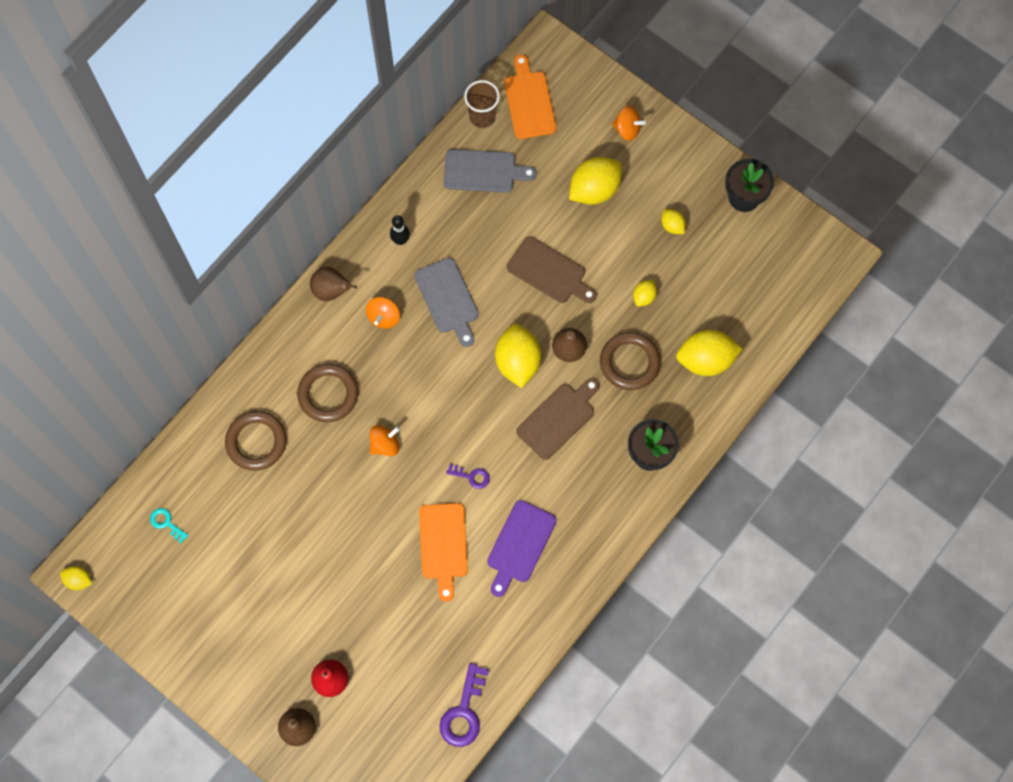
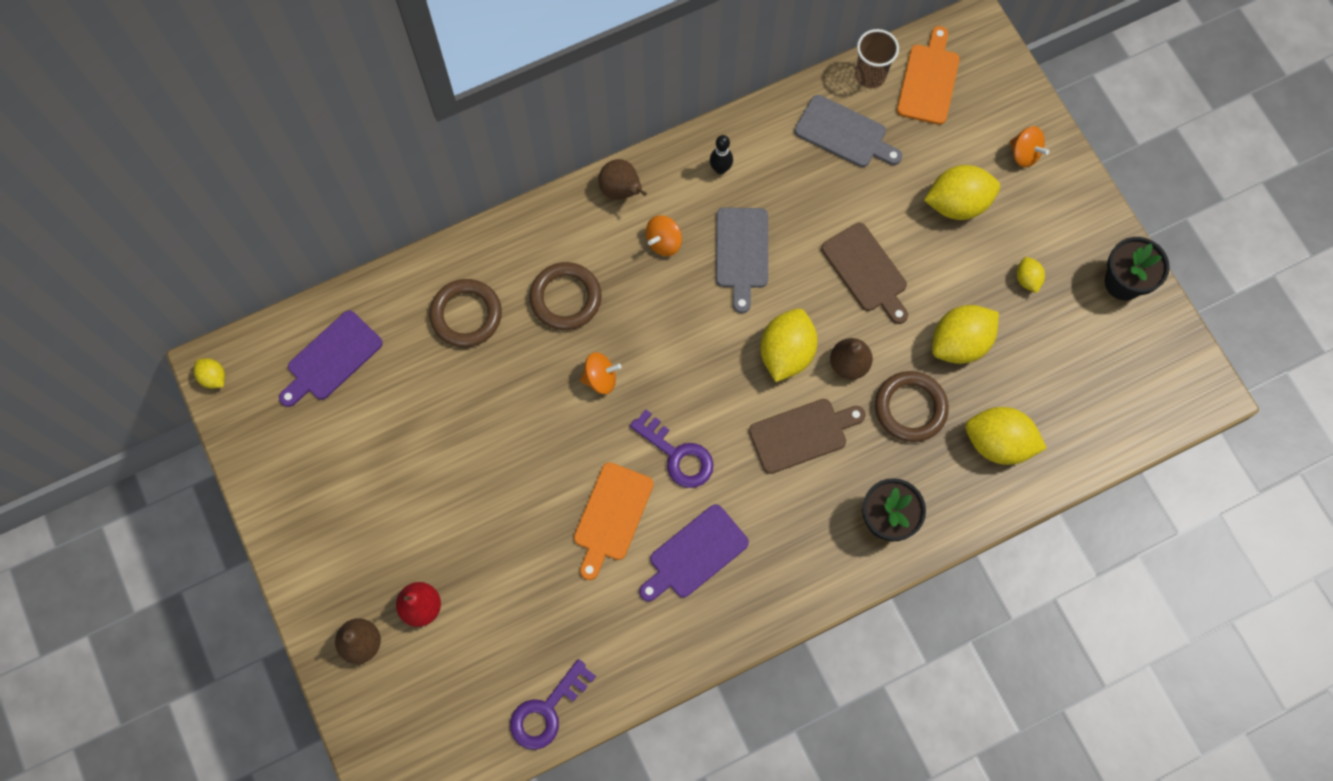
camera: 25 degrees right, 0 degrees up
(166, 523) = (331, 358): turquoise key -> purple cutting board
(472, 476) = (677, 455): purple key -> purple key, size x1.82
(644, 297) = (959, 343): yellow lemon -> yellow lemon, size x2.01

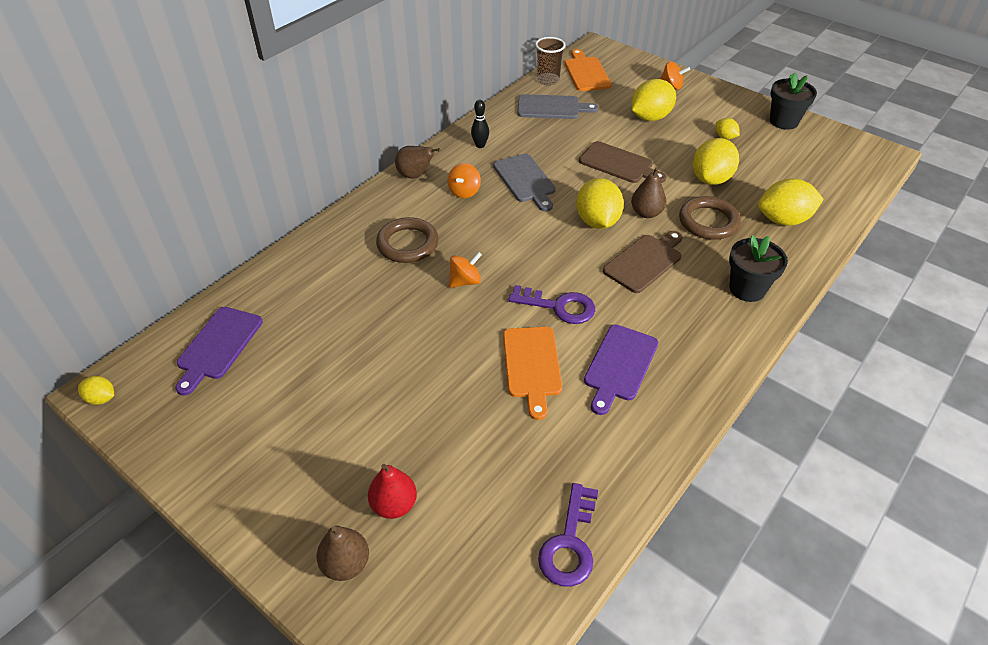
camera: 25 degrees left, 25 degrees down
(466, 315) = (329, 279): brown ring -> none

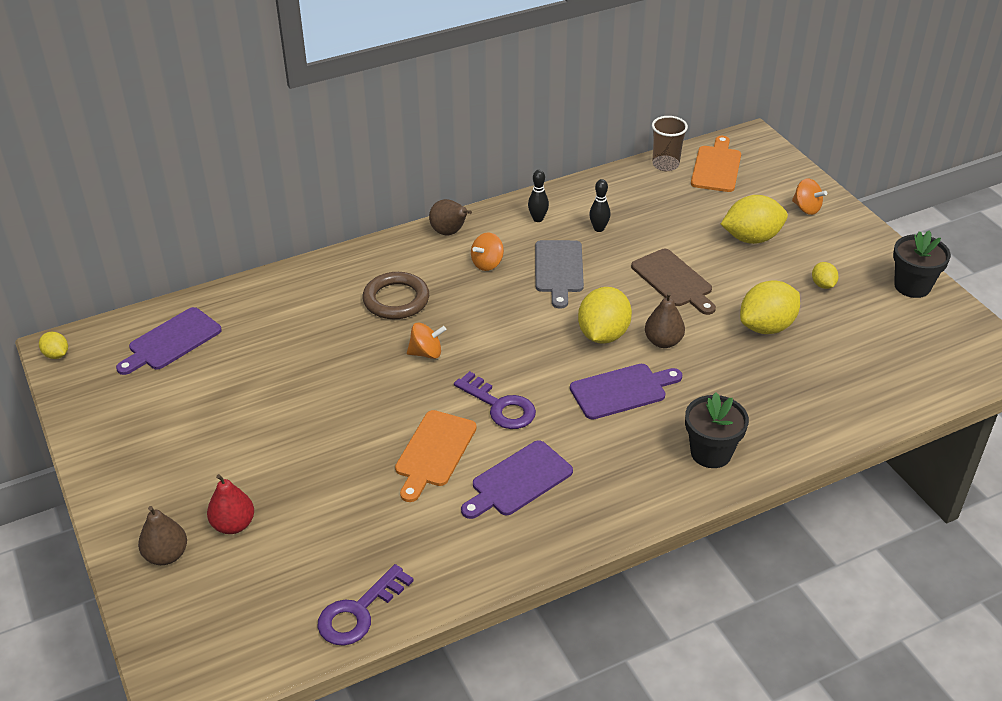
camera: 25 degrees right, 5 degrees down
(533, 140) = (599, 229): none -> black bowling pin
(551, 107) = (646, 197): grey cutting board -> none
(644, 261) = (622, 391): brown cutting board -> purple cutting board
(708, 222) = (725, 371): brown ring -> none
(783, 220) = (814, 395): yellow lemon -> none

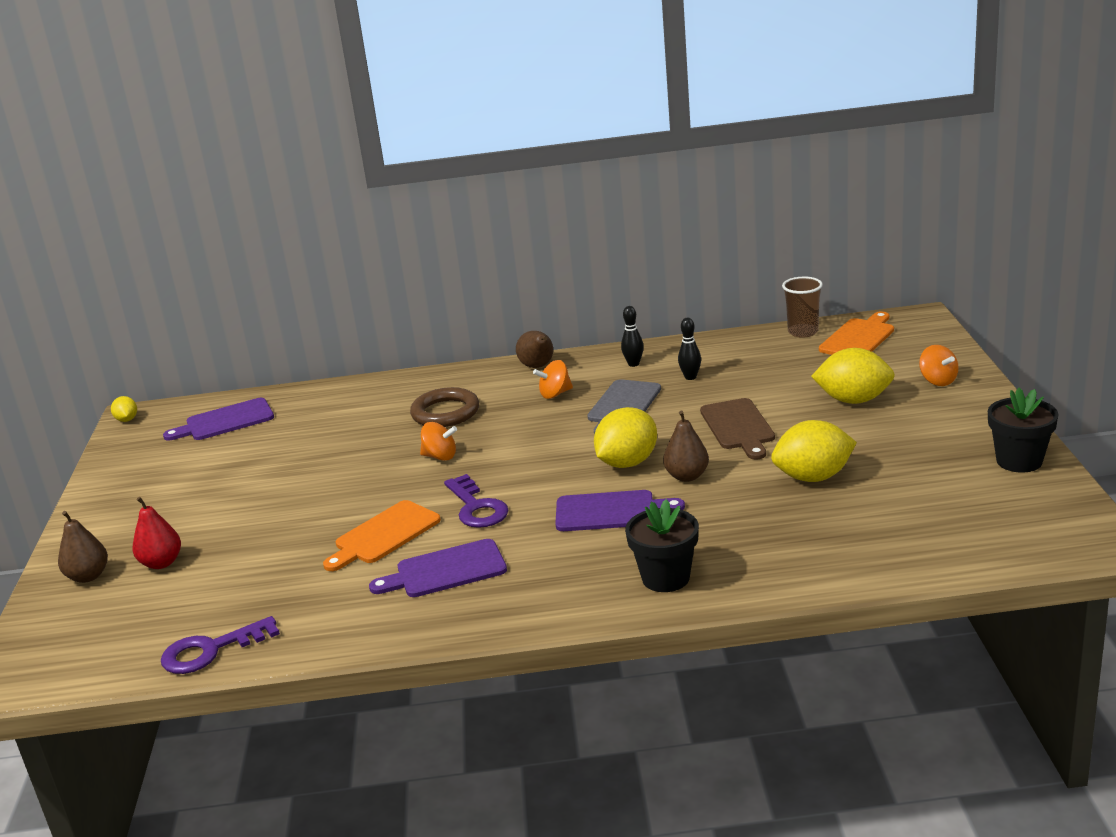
camera: 25 degrees right, 15 degrees down
(823, 285) = (908, 448): yellow lemon -> none

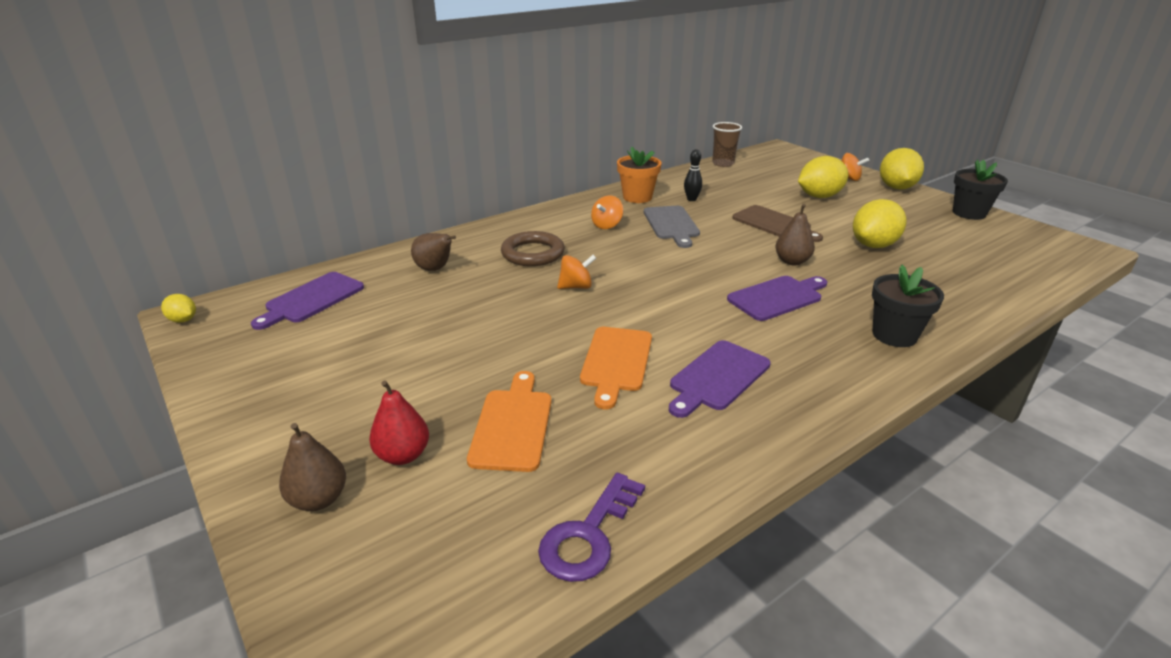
camera: 35 degrees left, 5 degrees up
(477, 508) = (667, 319): purple key -> none
(538, 367) = (565, 210): brown pear -> brown pear (435, 269)
(627, 463) = (735, 261): yellow lemon -> yellow lemon (896, 187)
(633, 364) = (637, 197): black bowling pin -> orange flower pot
(858, 338) = (763, 162): orange cutting board -> orange cutting board (512, 425)

